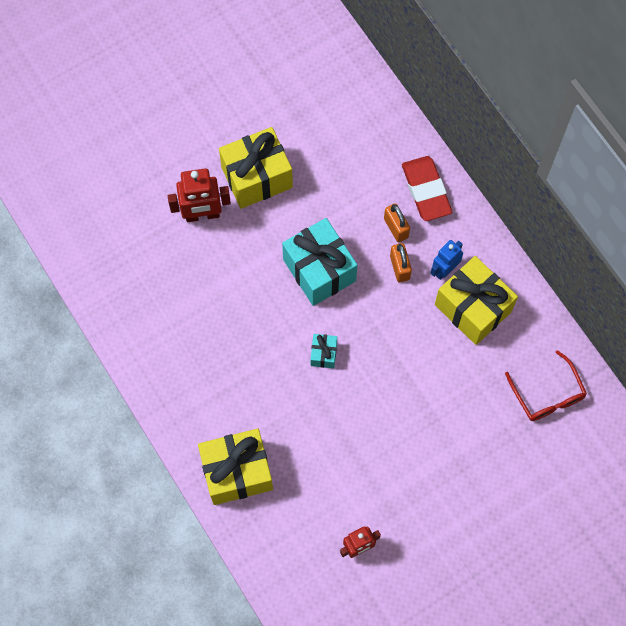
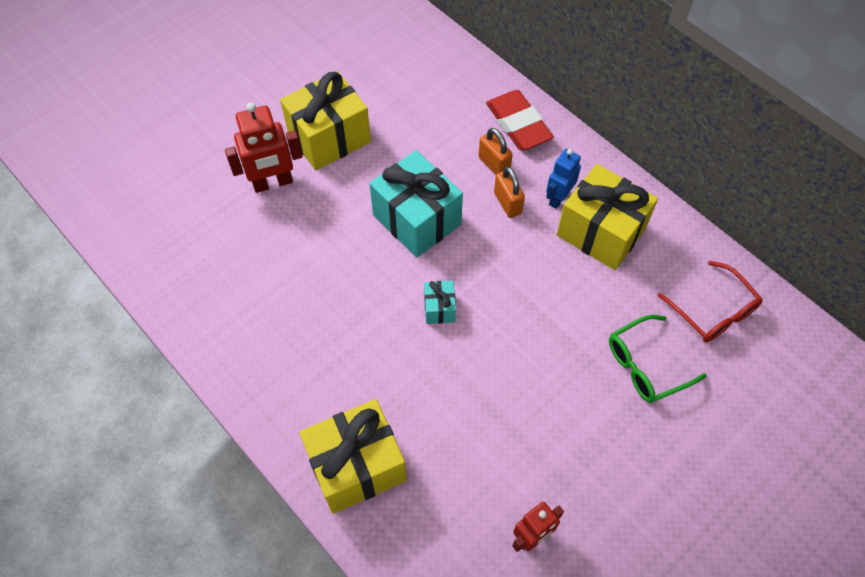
camera: 10 degrees left, 10 degrees down
(478, 431) = (645, 366): none -> green glasses

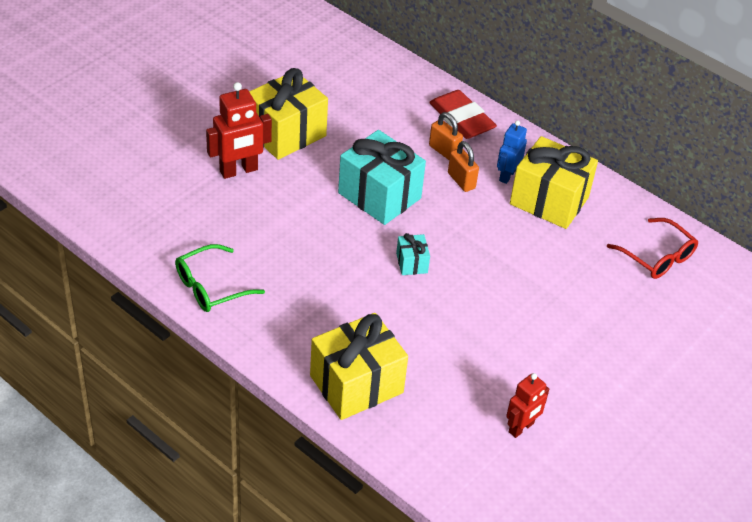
camera: 10 degrees left, 15 degrees down
(645, 366) = (602, 299): green glasses -> green glasses (210, 287)

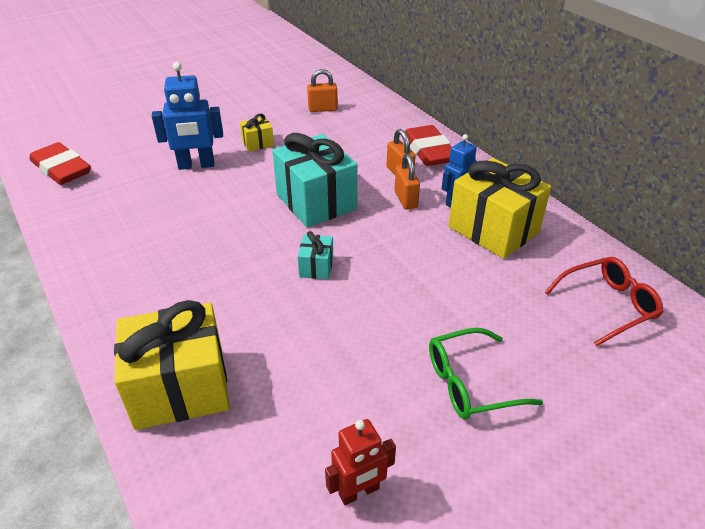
camera: 20 degrees right, 5 degrees down
(100, 196) = (61, 169): none -> red eraser
(210, 287) = (97, 258): green glasses -> green glasses (469, 383)
(239, 171) = (196, 165): red robot -> blue robot
(286, 133) = (258, 143): yellow gift -> yellow gift, size x0.46
(331, 78) = (323, 109): none -> orange padlock
(658, 257) = (608, 305): red glasses -> red glasses turned 90 degrees counterclockwise

